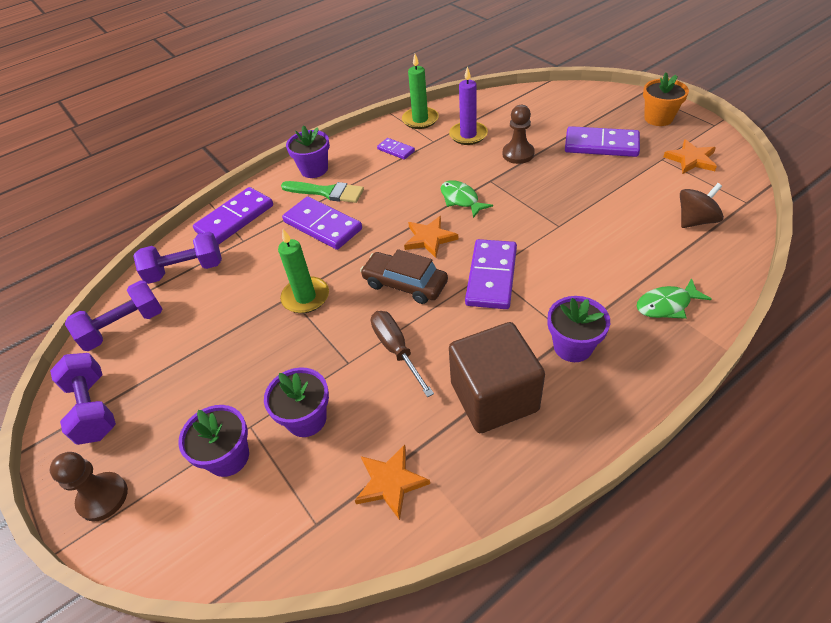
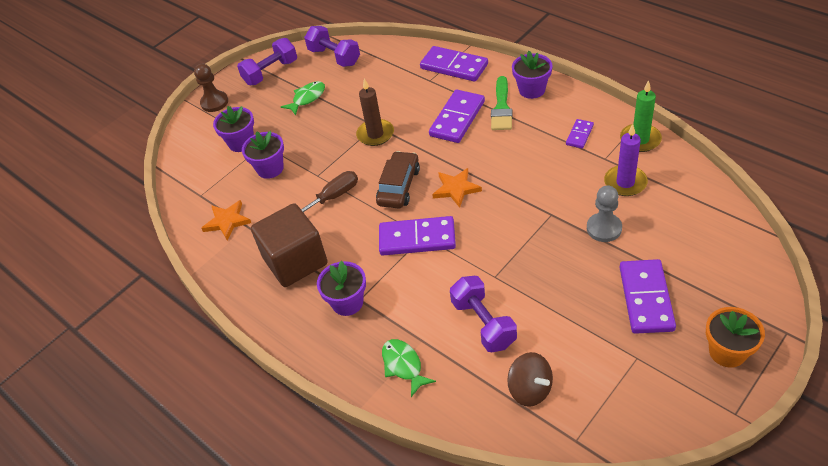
camera: 80 degrees right, 0 degrees up
(185, 270) = (392, 63): purple dumbbell -> purple dumbbell (483, 323)
(305, 297) = (375, 134): green candle -> brown candle
(461, 199) = (515, 198): green fish -> green fish (307, 98)
(518, 154) = (604, 228): brown pawn -> grey pawn
(691, 159) = (645, 386): orange star -> none

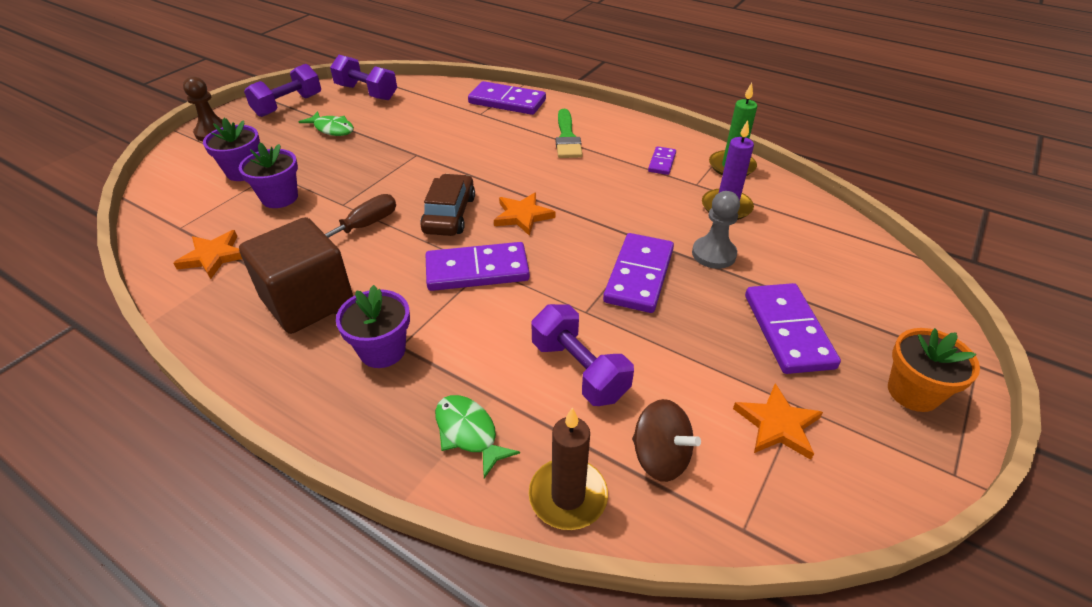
camera: 15 degrees left, 5 degrees down
(307, 98) = (332, 129): green fish -> green fish turned 90 degrees clockwise
(375, 134) = (417, 163): brown candle -> brown candle (568, 496)
(457, 119) = (516, 148): purple domino -> purple domino (639, 276)
(532, 90) = (599, 122): purple flower pot -> none
(618, 371) = (777, 424): none -> orange star

